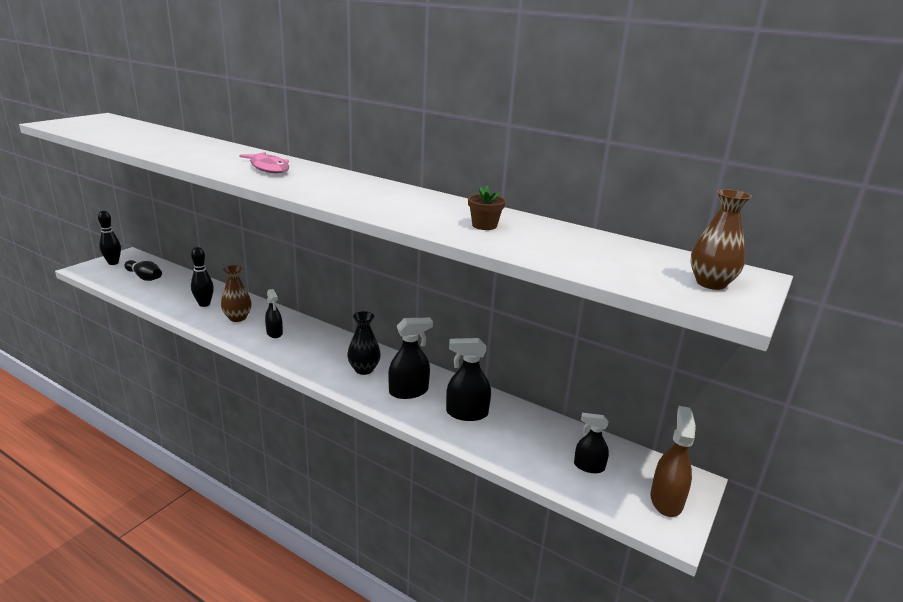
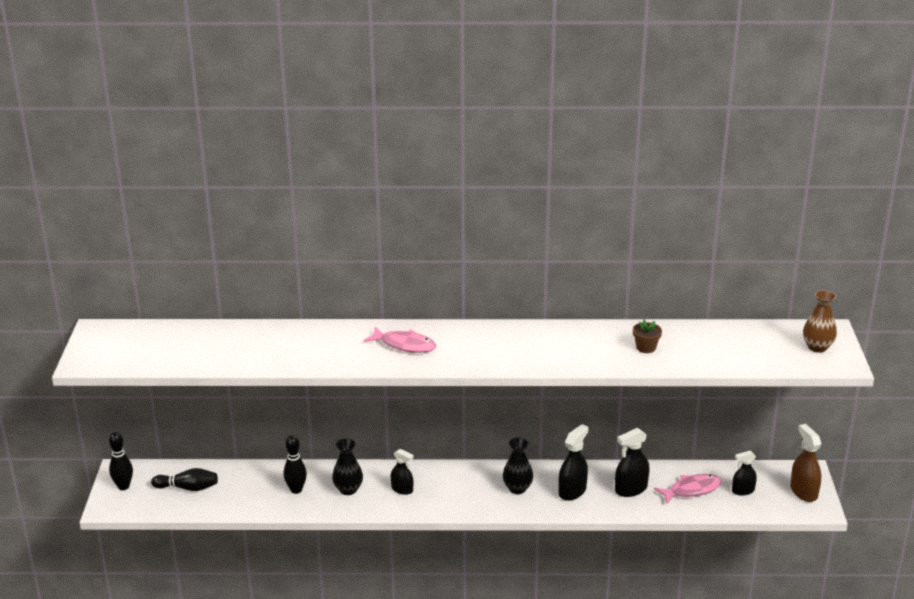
camera: 30 degrees left, 5 degrees up
(237, 318) = (348, 489): brown vase -> black vase
(530, 441) = (691, 490): none -> pink fish

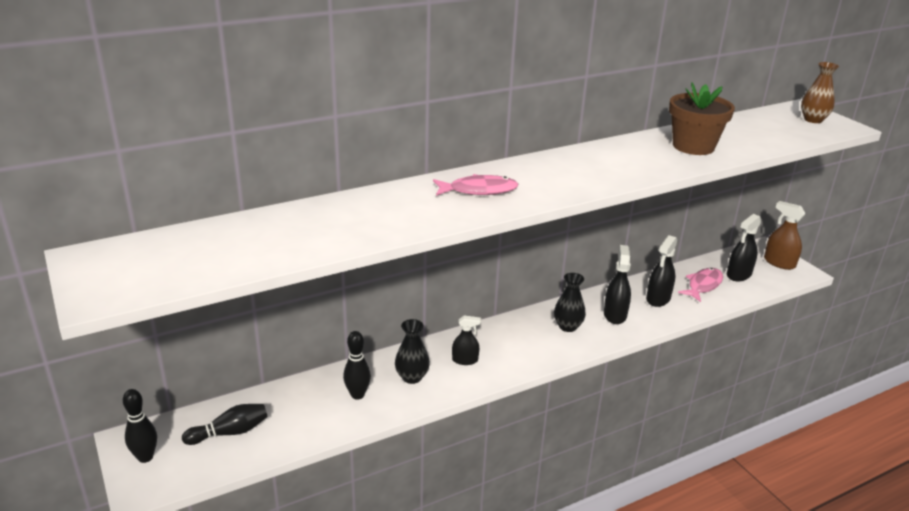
camera: 30 degrees left, 0 degrees up
(646, 347) = (693, 146): brown flower pot -> brown flower pot, size x2.09
(743, 490) = (739, 275): black spray bottle -> black spray bottle, size x1.51

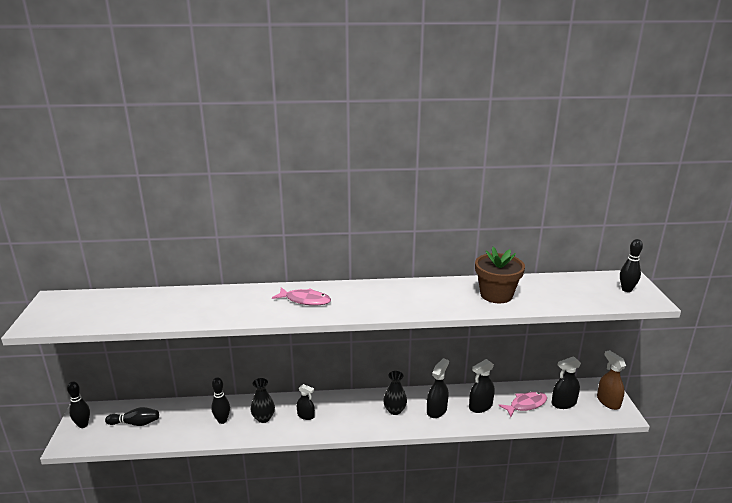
camera: 25 degrees right, 5 degrees down
(813, 120) = (626, 289): brown vase -> black bowling pin

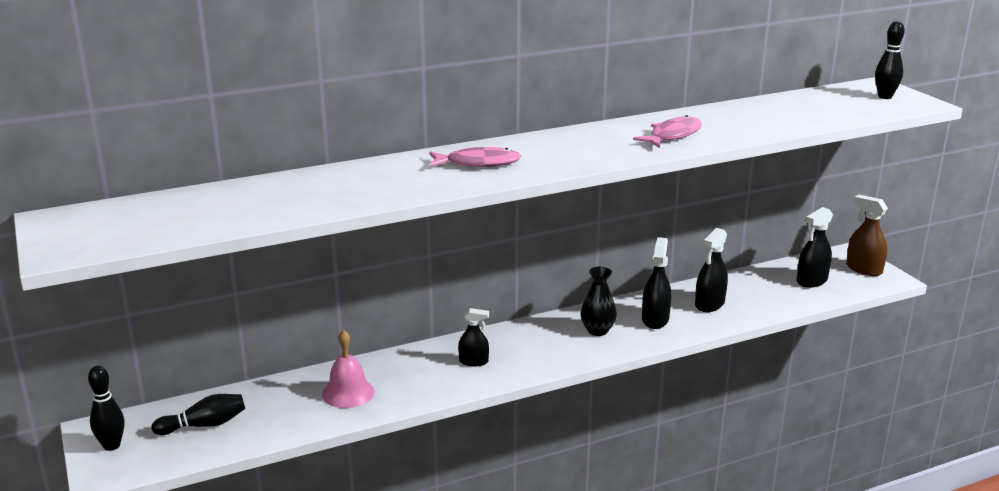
camera: 20 degrees left, 0 degrees up
(222, 420) = (348, 393): black bowling pin -> pink bell
(263, 418) = (411, 377): black vase -> none
(496, 295) = (733, 122): brown flower pot -> none
(526, 405) = (766, 291): pink fish -> pink fish (672, 135)

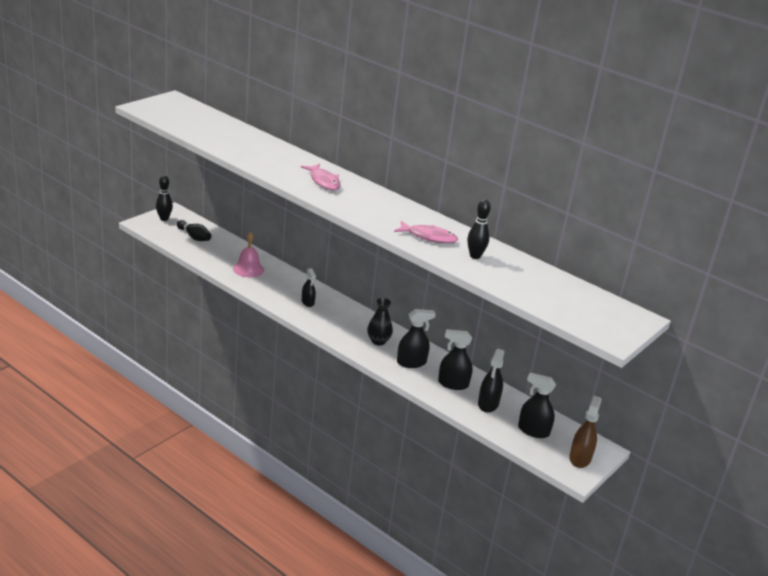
camera: 60 degrees right, 5 degrees up
(755, 293) = (488, 404): none -> black spray bottle
(885, 97) = (610, 321): black bowling pin -> black bowling pin (475, 256)

